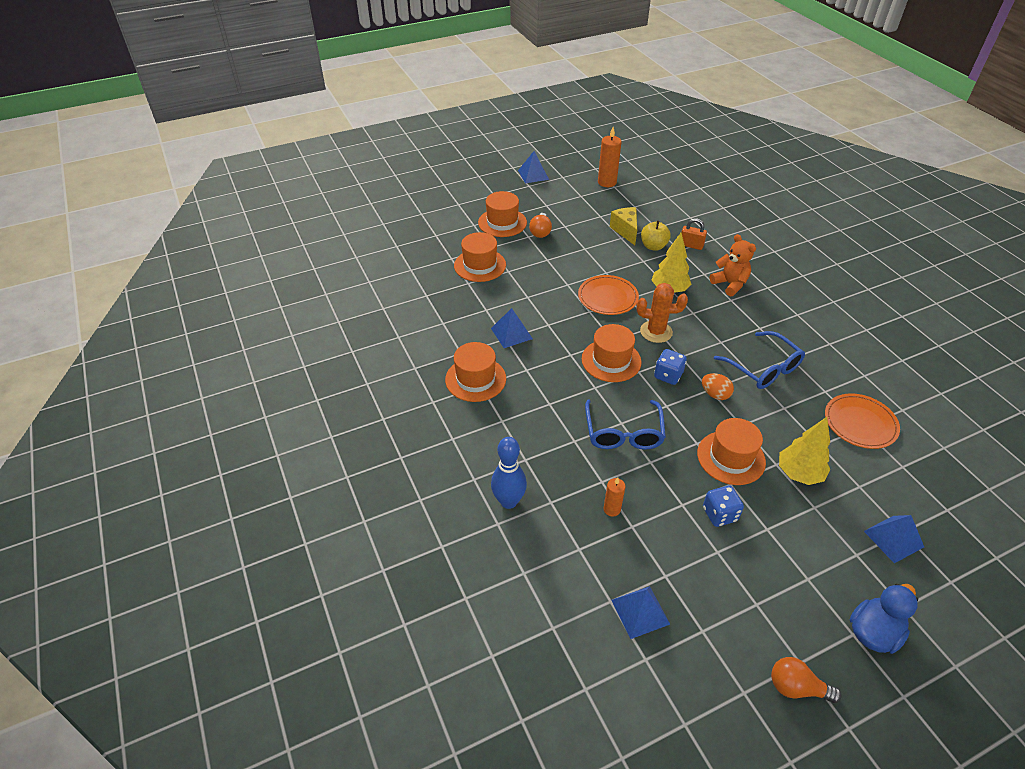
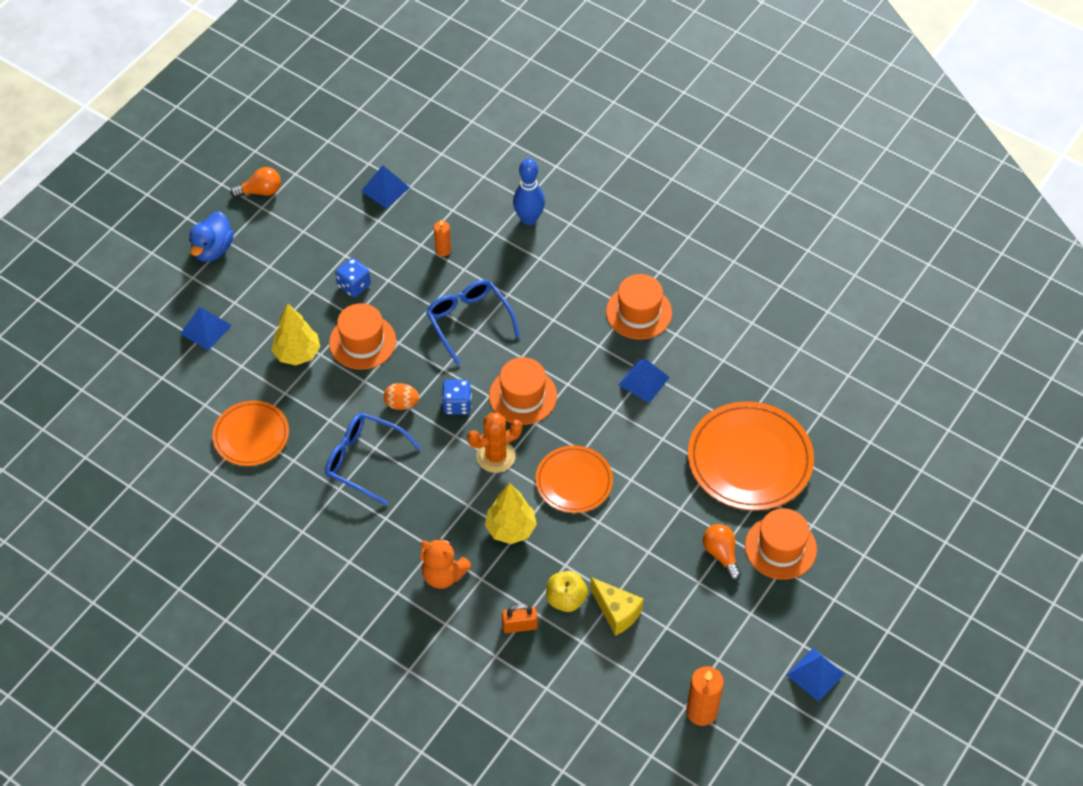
camera: 150 degrees right, 10 degrees up
(480, 265) = (749, 459): orange hat -> orange plate

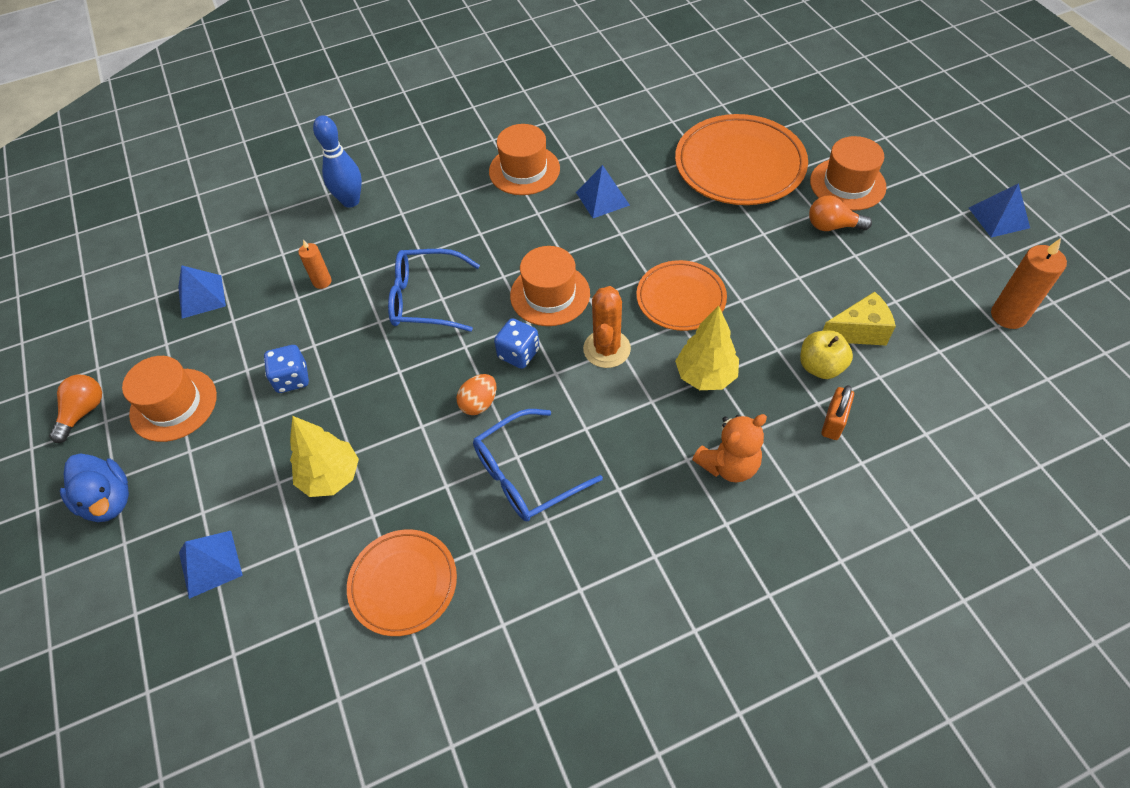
camera: 55 degrees left, 0 degrees up
(362, 342) = (370, 404): orange hat -> orange hat (173, 404)

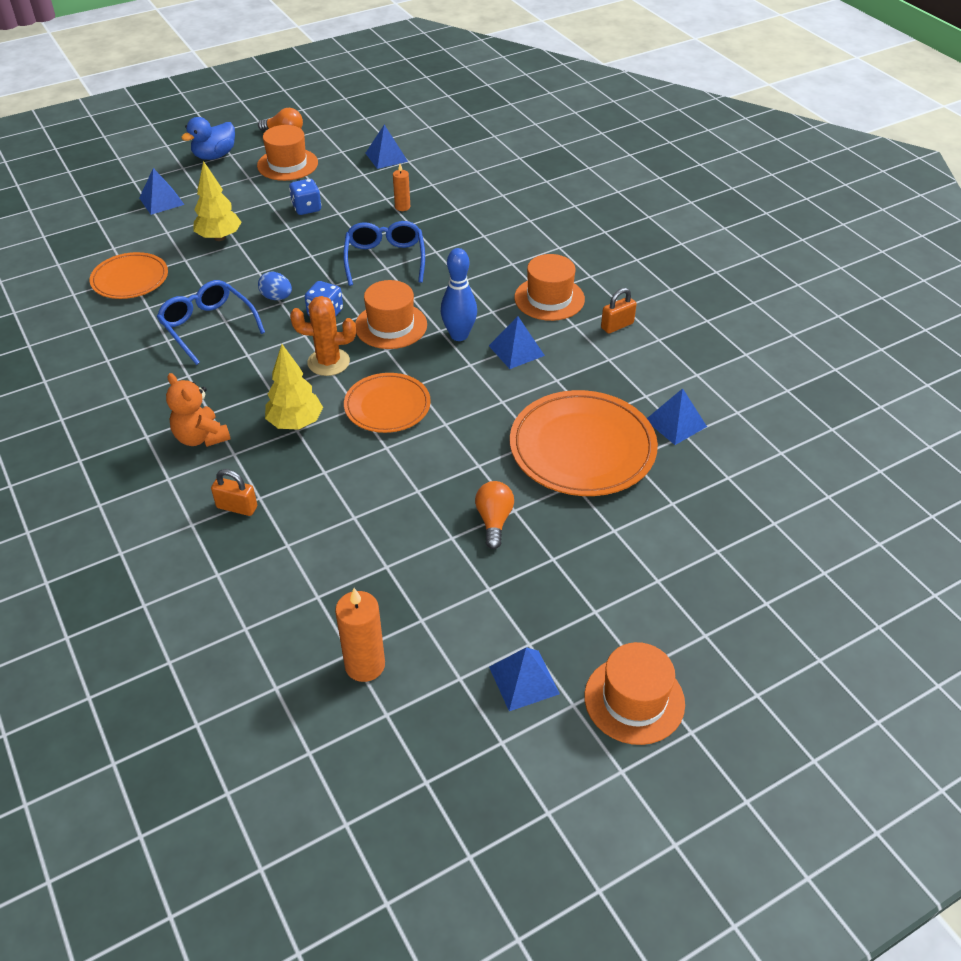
camera: 80 degrees right, 10 degrees down
(350, 201) = (495, 207): blue bowling pin -> blue bowling pin (459, 335)
(479, 403) = (276, 297): orange egg -> blue egg
(573, 128) = (617, 325): none -> orange padlock
(708, 107) = (675, 423): none -> blue pyramid
(820, 367) = (301, 501): yellow apple -> none
(847, 184) = (564, 538): orange hat -> orange hat (634, 700)
(858, 332) = (344, 532): yellow cheese -> none

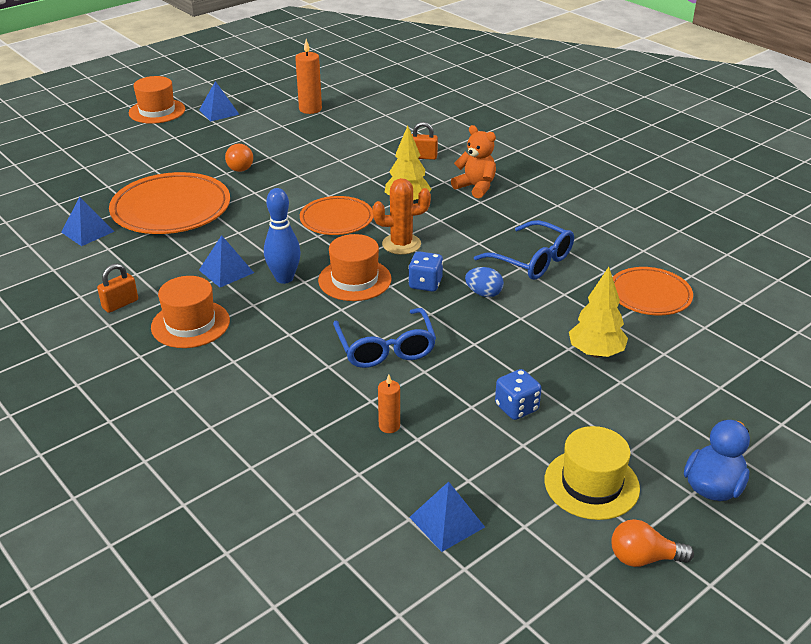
camera: 170 degrees right, 10 degrees down
(161, 201) = (712, 395): blue pyramid -> none
(287, 164) = (591, 484): orange hat -> yellow hat

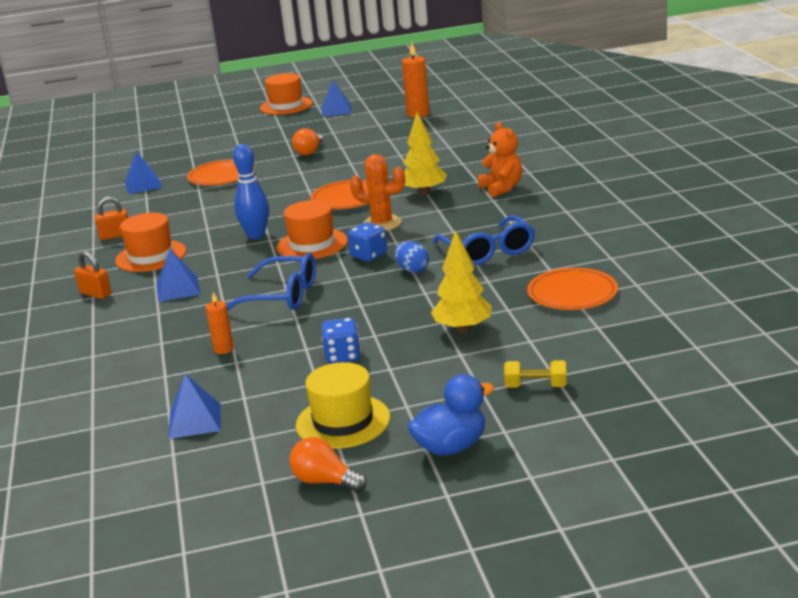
camera: 30 degrees right, 10 degrees down
(171, 209) = (221, 176): orange plate -> orange plate, size x0.61
(226, 271) = (216, 224): blue pyramid -> blue pyramid (178, 289)
(386, 348) = (282, 296): blue glasses -> blue glasses turned 90 degrees counterclockwise
(423, 157) = (479, 159): orange padlock -> orange padlock (95, 294)
(717, 402) = (536, 386): none -> yellow dumbbell

